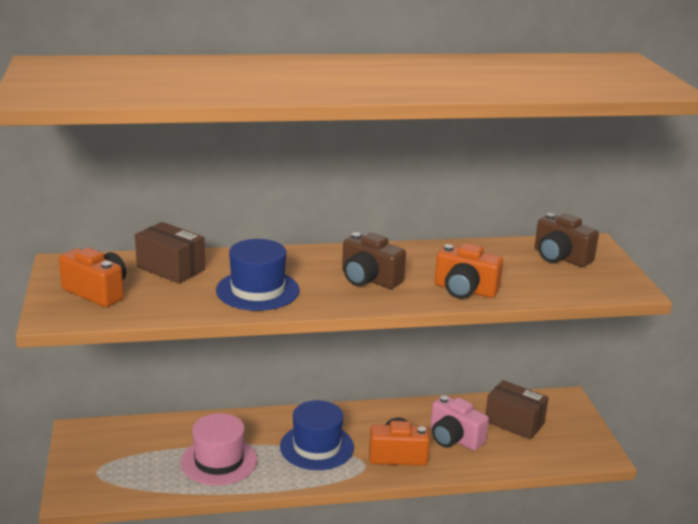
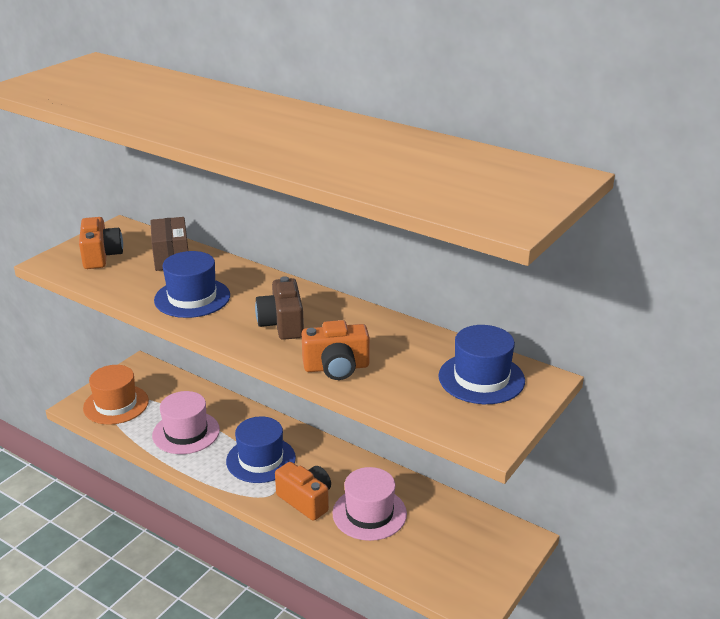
camera: 45 degrees right, 5 degrees up
(110, 474) = (116, 404): none -> orange hat
(454, 438) = (369, 513): pink camera -> pink hat
(465, 290) = (336, 367): orange camera -> orange camera turned 75 degrees counterclockwise
(514, 422) = (441, 530): brown box -> none
(560, 257) = (481, 378): brown camera -> blue hat

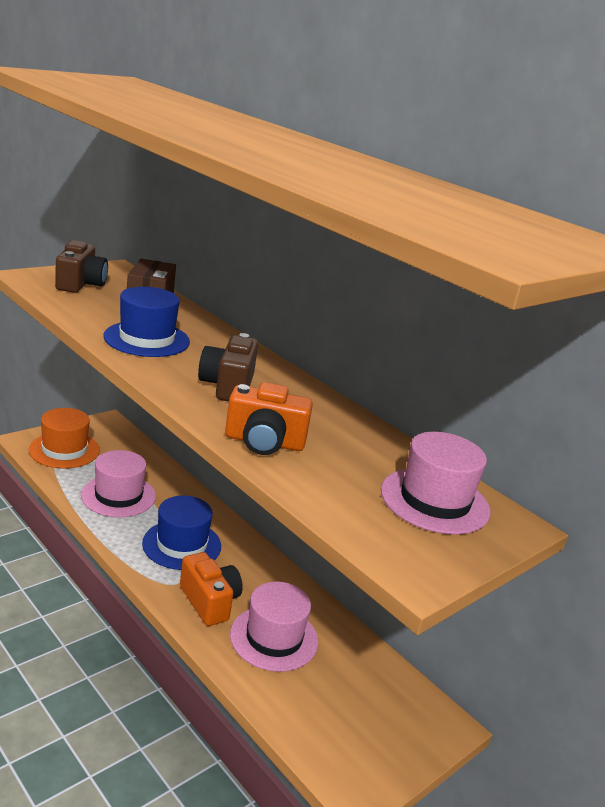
camera: 10 degrees right, 5 degrees down
(101, 256) = (81, 284): orange camera -> brown camera
(481, 378) = (435, 501): blue hat -> pink hat

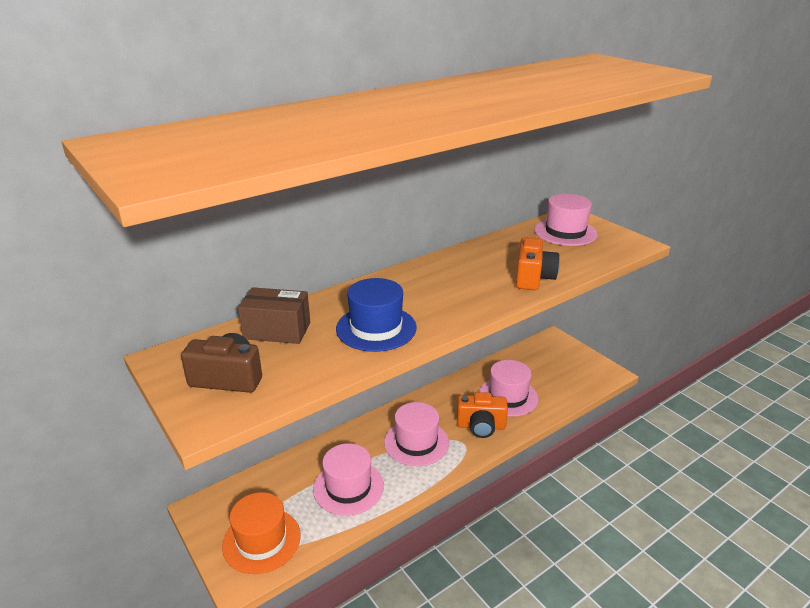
camera: 80 degrees left, 5 degrees up
(182, 544) = (416, 442): blue hat -> pink hat
(209, 601) = (481, 426): orange camera -> orange camera turned 150 degrees counterclockwise
(227, 386) = (454, 290): brown camera -> none

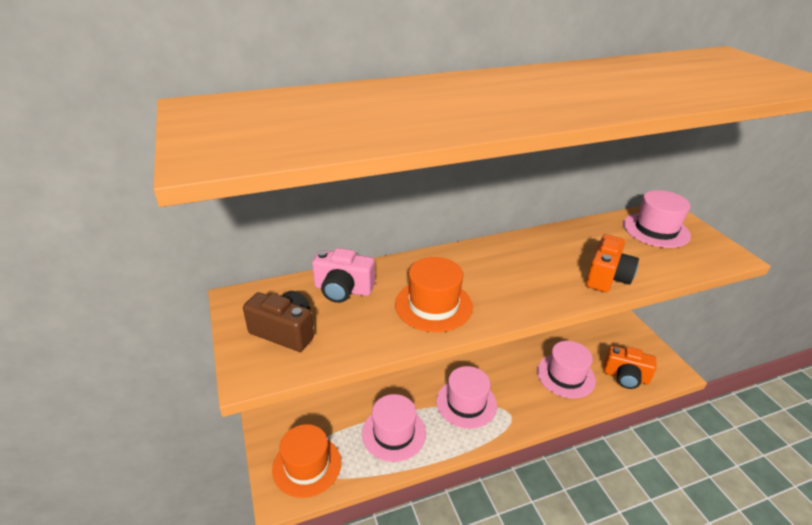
camera: 15 degrees right, 5 degrees up
(277, 330) = (343, 290): brown box -> pink camera
(376, 328) = (433, 305): blue hat -> orange hat
(481, 426) = (531, 400): orange camera -> orange camera (625, 377)

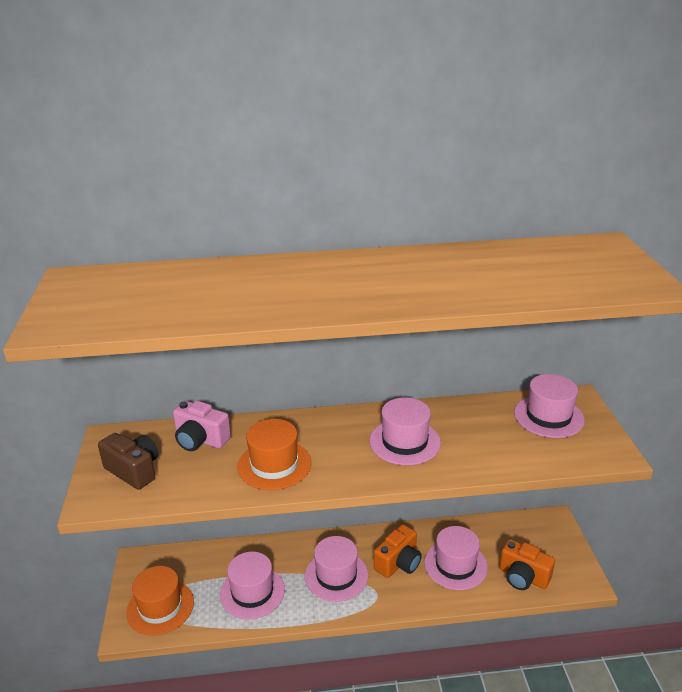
camera: 15 degrees right, 5 degrees down
(546, 267) = (404, 442): none -> pink hat
(607, 277) = (460, 460): orange camera -> orange camera (398, 563)

